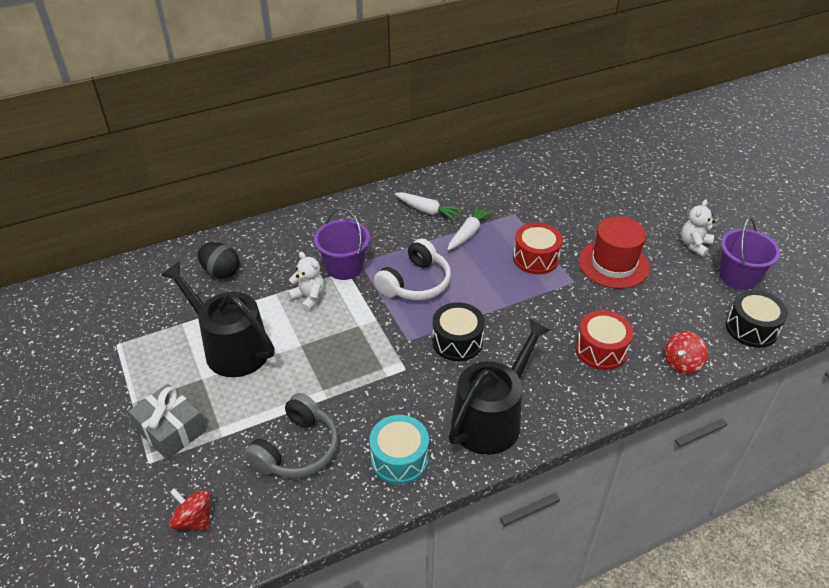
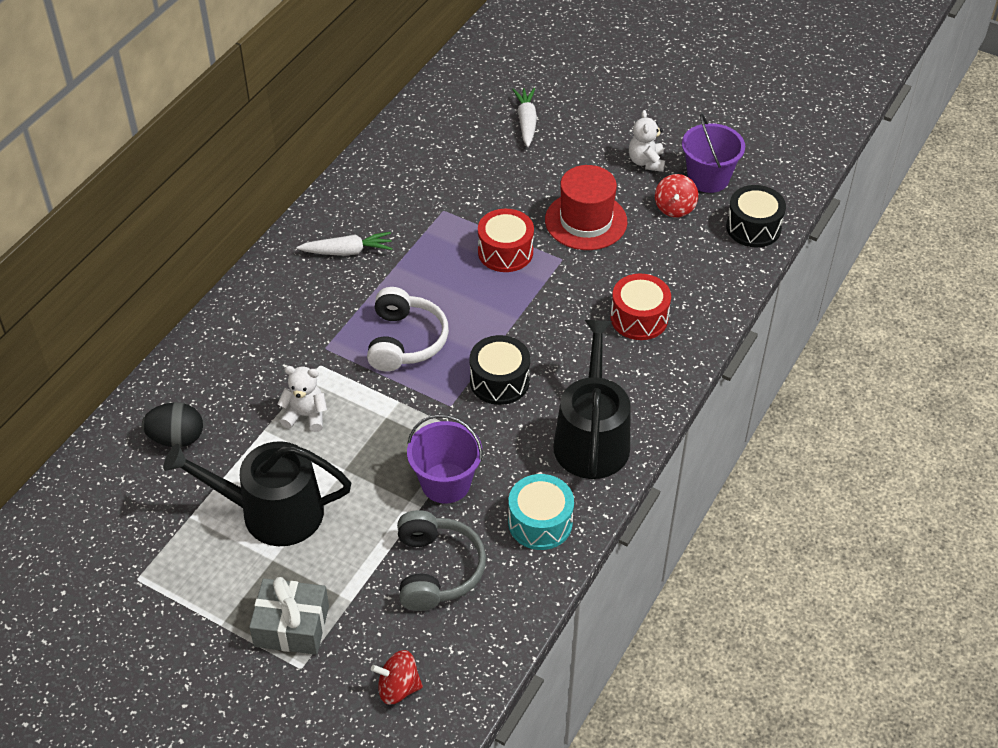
camera: 35 degrees left, 5 degrees up
(344, 267) = (313, 362): purple bucket -> purple bucket (445, 483)
(469, 233) = (413, 256): white carrot -> white carrot (526, 122)
(681, 363) = (717, 294): red spinning top -> red spinning top (674, 208)

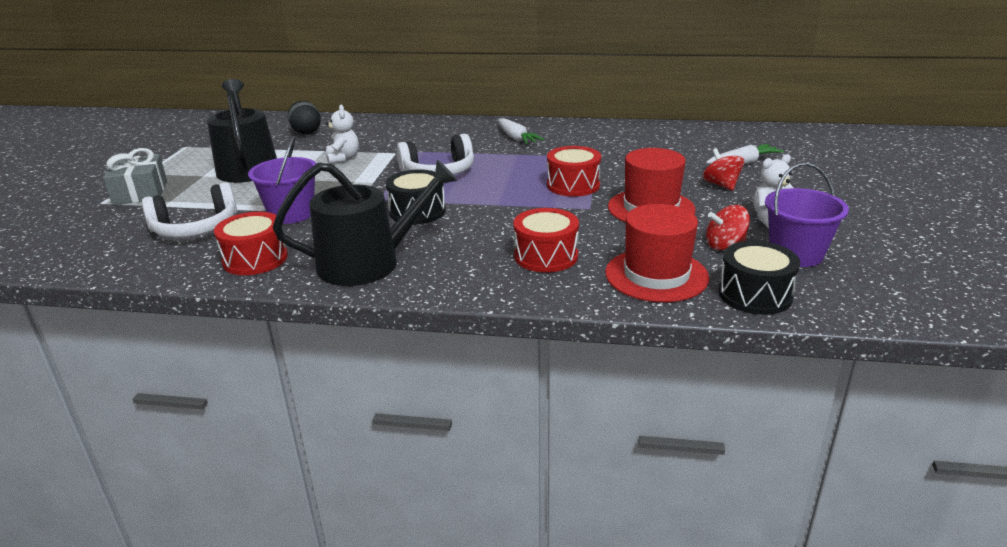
camera: 70 degrees right, 20 degrees down
(398, 688) = (73, 238): red spinning top -> red spinning top (721, 185)
(437, 570) = (196, 228): grey headphones -> white headphones
(540, 522) = (255, 259): turquoise drum -> red drum
(702, 266) = (656, 275): none -> red hat

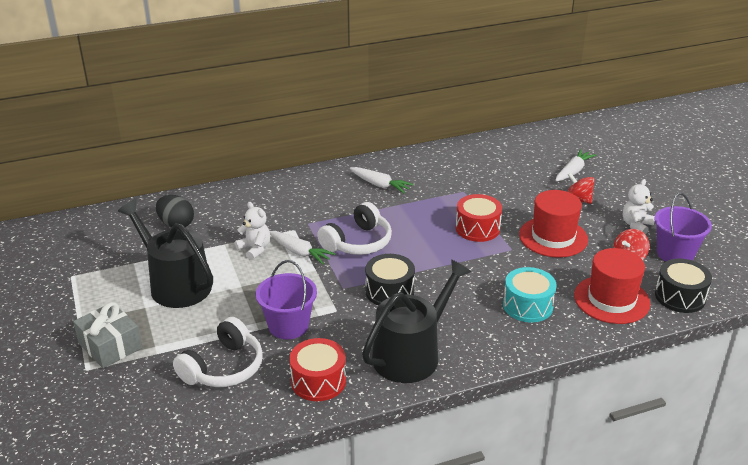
camera: 30 degrees left, 5 degrees up
(377, 168) = (300, 252): none -> white carrot
(546, 256) = (527, 306): red drum -> turquoise drum

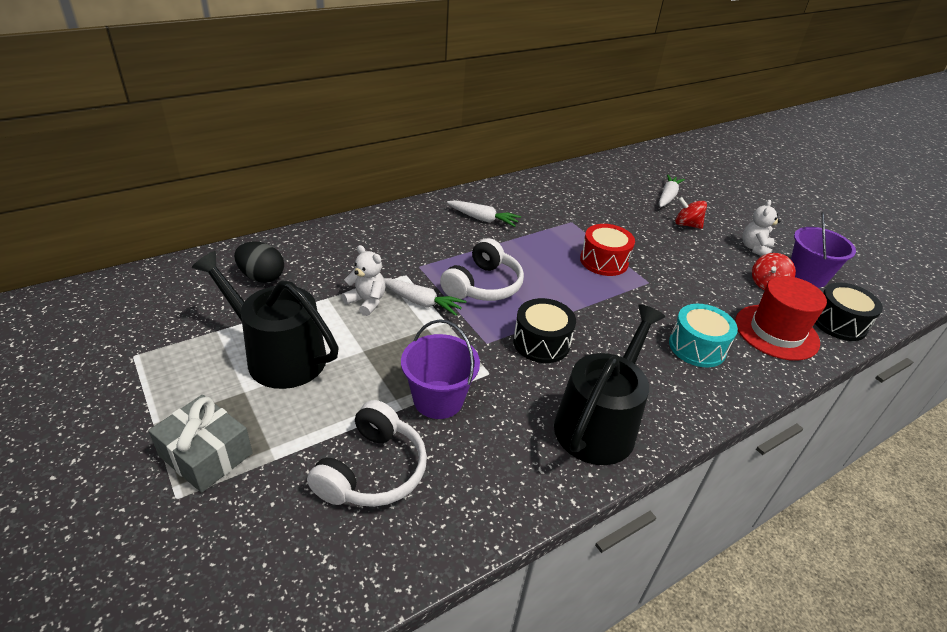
camera: 15 degrees left, 5 degrees up
(318, 381) = (502, 475): red drum -> none
(553, 237) = (683, 266): red hat -> none

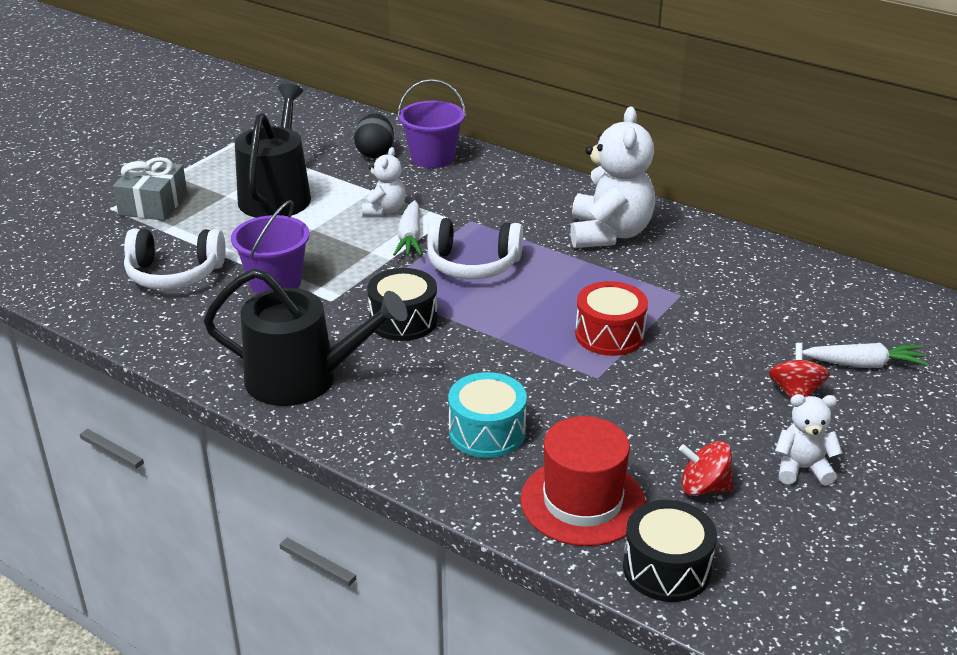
camera: 70 degrees right, 5 degrees down
(483, 219) = (609, 233): white carrot -> white teddy bear
(807, 276) = (776, 531): purple bucket -> purple bucket (432, 158)

